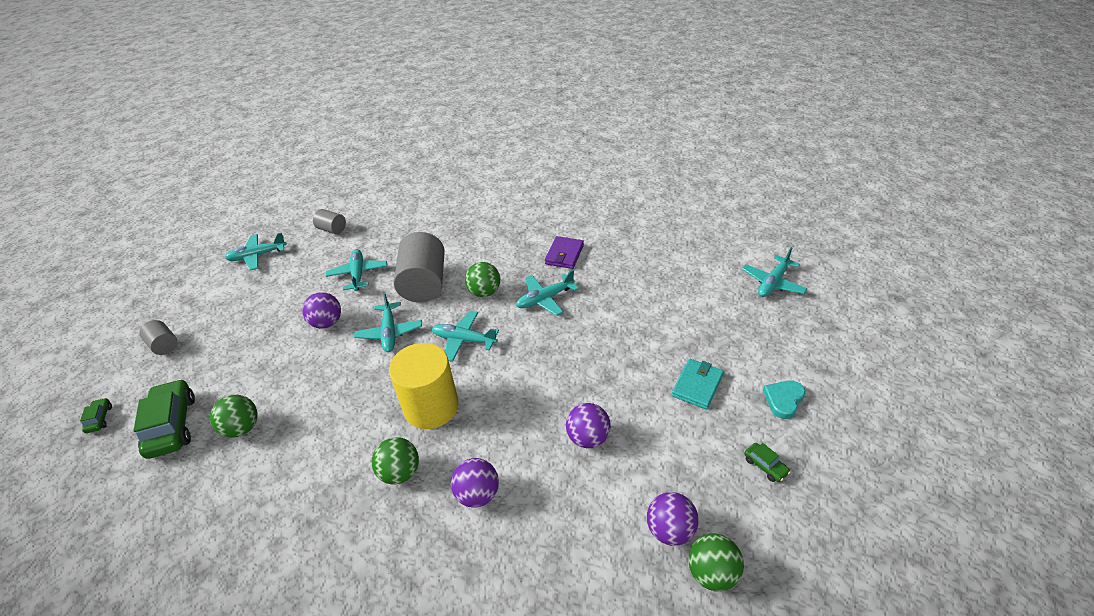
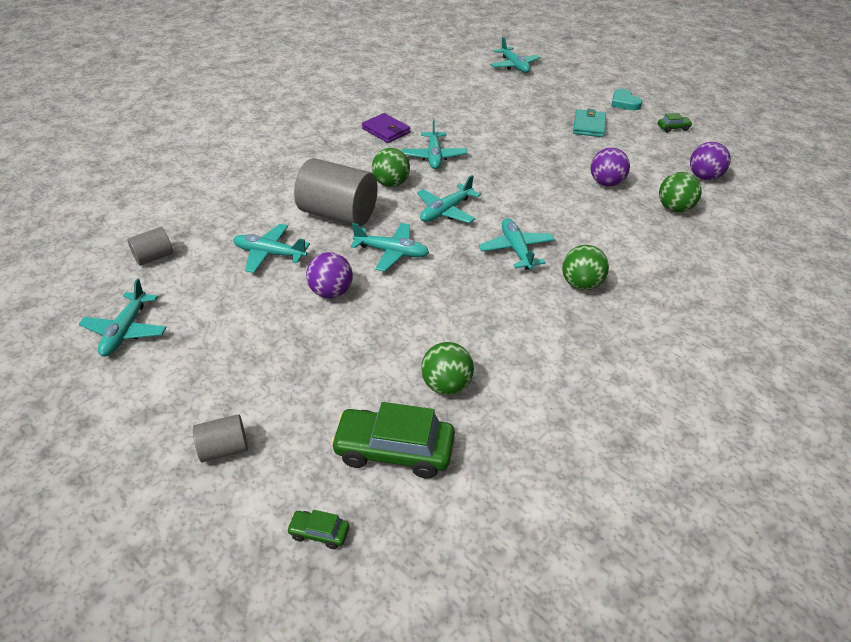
camera: 65 degrees left, 0 degrees up
(431, 407) = (516, 249): yellow cylinder -> turquoise plane
(478, 494) = (629, 248): purple ball -> none
(697, 385) = (589, 126): turquoise wallet -> turquoise wallet turned 45 degrees clockwise
(712, 573) = (742, 173): green ball -> green ball (674, 208)

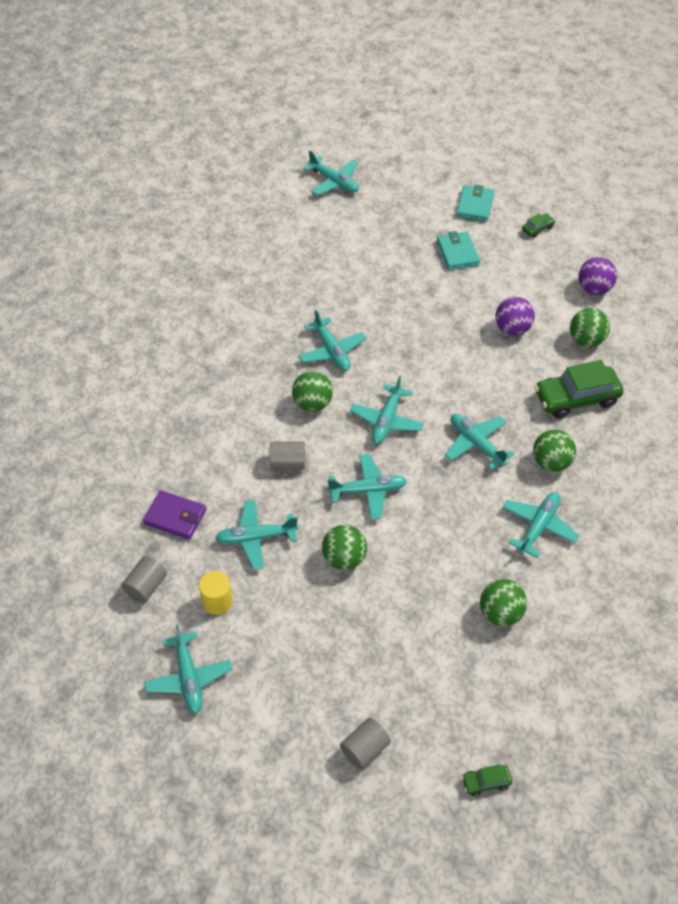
camera: 25 degrees left, 10 degrees up
(199, 286) = (217, 601): none -> yellow cylinder
(331, 292) = (344, 558): purple ball -> green ball
(338, 214) = (288, 463): grey cylinder -> grey cylinder, size x0.50
(386, 131) = (259, 331): purple wallet -> purple wallet (175, 517)
(394, 450) = (496, 690): green car -> green car (576, 398)
(535, 329) = (538, 526): none -> turquoise plane
(624, 102) = (475, 205): turquoise heart -> turquoise wallet

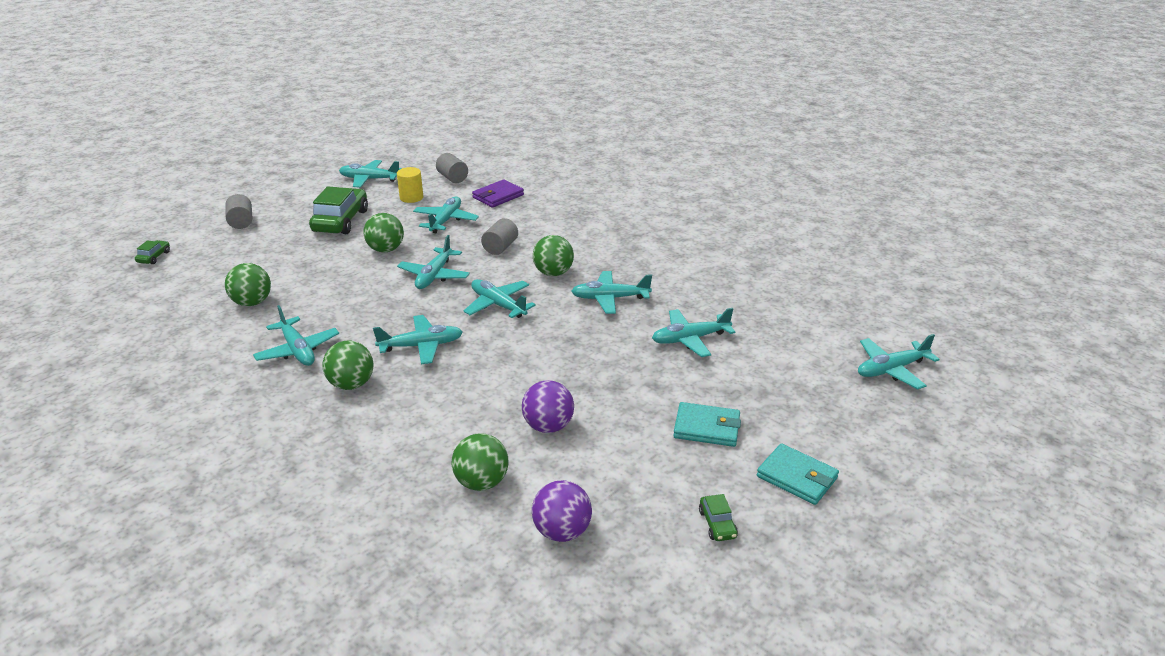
camera: 115 degrees right, 20 degrees down
(361, 287) = (690, 339): none -> turquoise plane
(576, 398) = (407, 436): green car -> green car (340, 221)

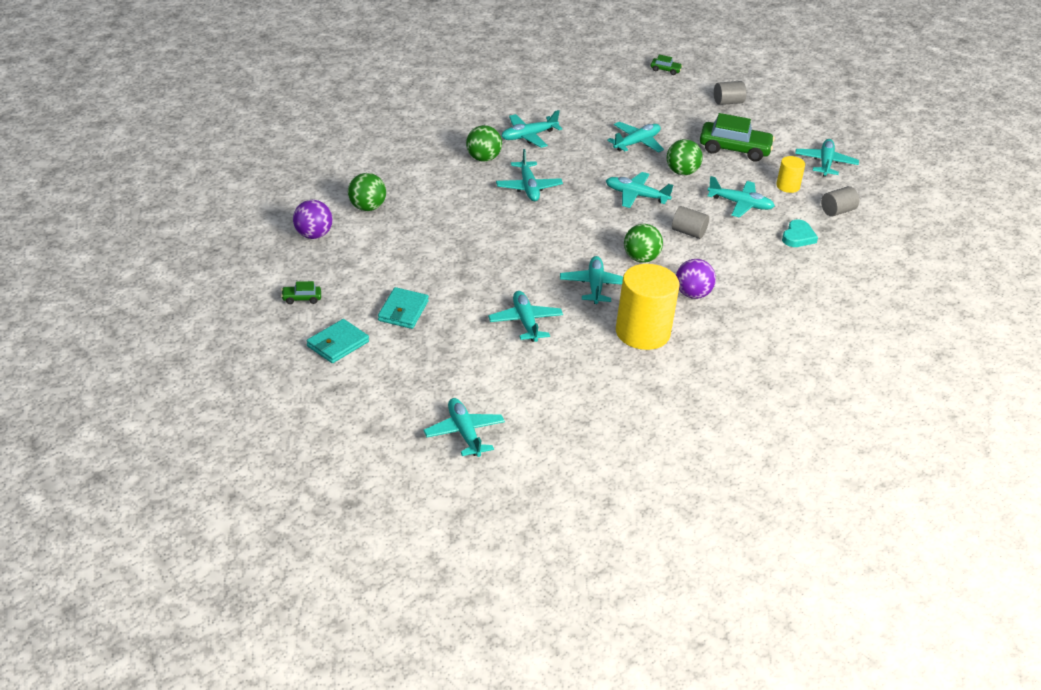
camera: 90 degrees right, 5 degrees up
(252, 302) = (595, 115): green ball -> none
(498, 196) = (798, 237): purple wallet -> turquoise heart
(498, 305) = (586, 225): turquoise plane -> turquoise plane (636, 143)
(548, 426) = (419, 238): purple ball -> purple ball (692, 294)
(677, 272) = (642, 332): none -> yellow cylinder

